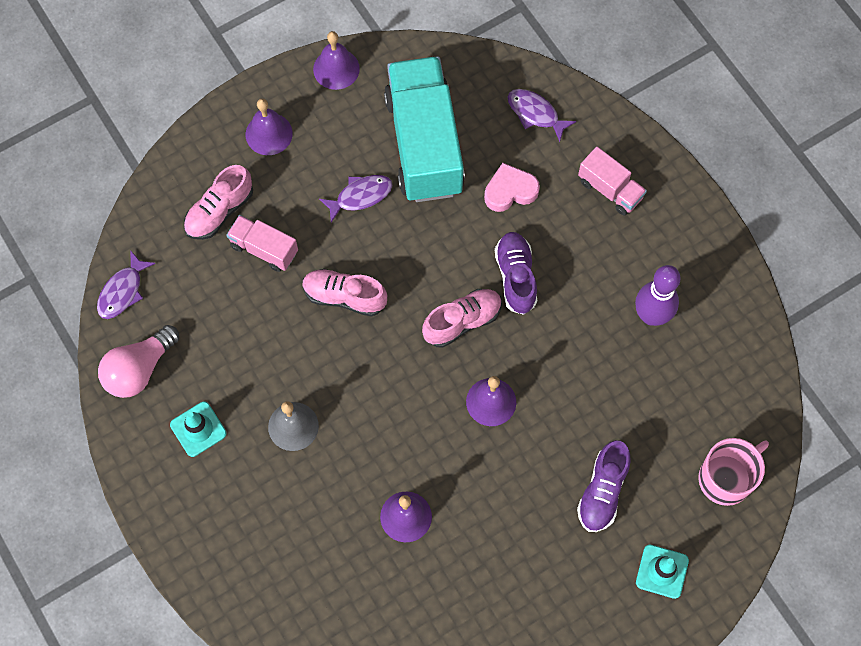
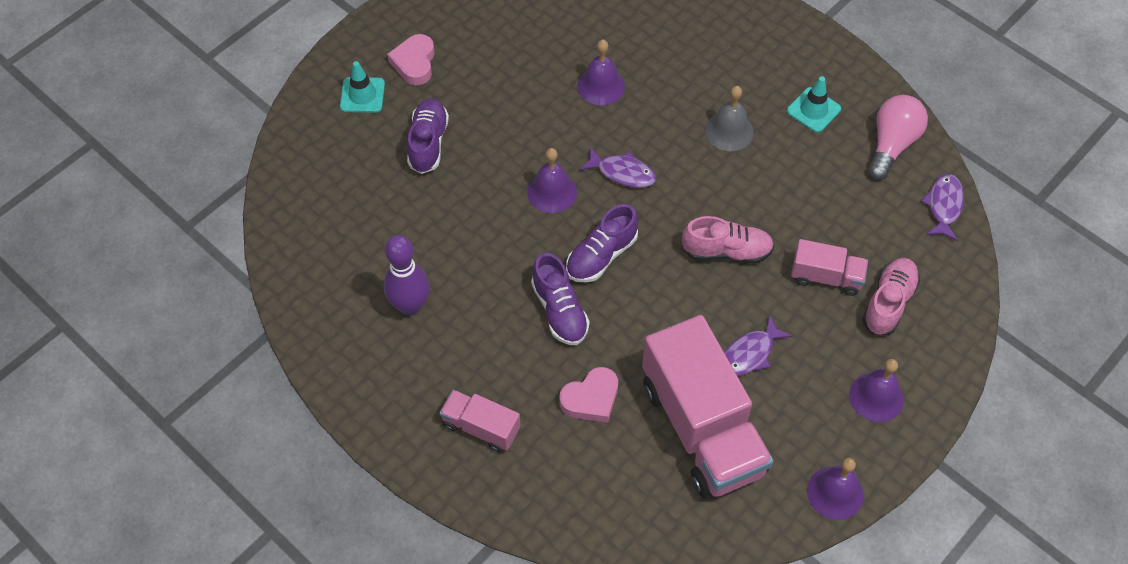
camera: 165 degrees right, 10 degrees down
(424, 144) = (702, 428): turquoise truck -> pink truck
(462, 321) = (601, 255): pink shoe -> purple shoe
(535, 113) = (587, 496): purple fish -> purple fish (622, 173)
(598, 600) = (414, 63): none -> pink heart
(726, 478) = (313, 179): pink mug -> none

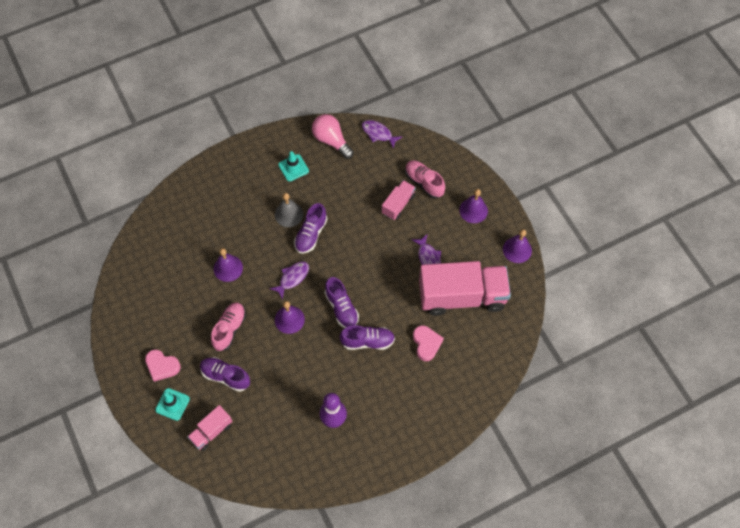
camera: 70 degrees left, 5 degrees up
(481, 427) = (423, 405): pink truck -> pink truck (211, 431)
(709, 172) = (311, 234): none -> purple shoe
(726, 251) = (364, 245): pink shoe -> pink shoe (229, 329)

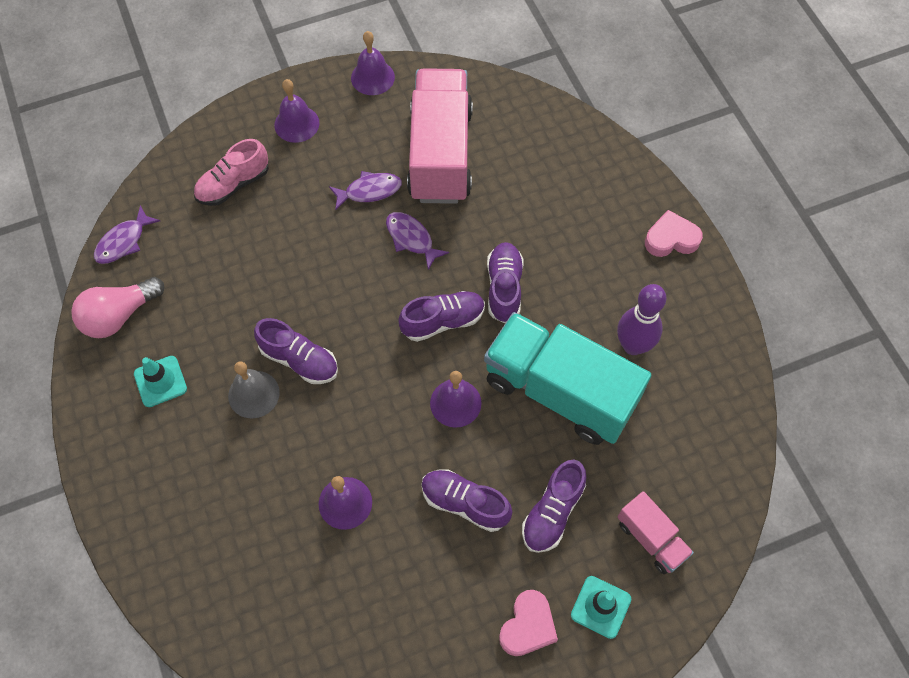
camera: 85 degrees left, 0 degrees up
(229, 329) = (465, 503): pink shoe -> purple shoe
(292, 278) = (379, 394): purple fish -> purple fish (411, 239)
(300, 377) = (559, 391): none -> turquoise truck
(398, 204) = (267, 224): pink truck -> none
(426, 344) = (514, 208): pink heart -> pink heart (671, 239)

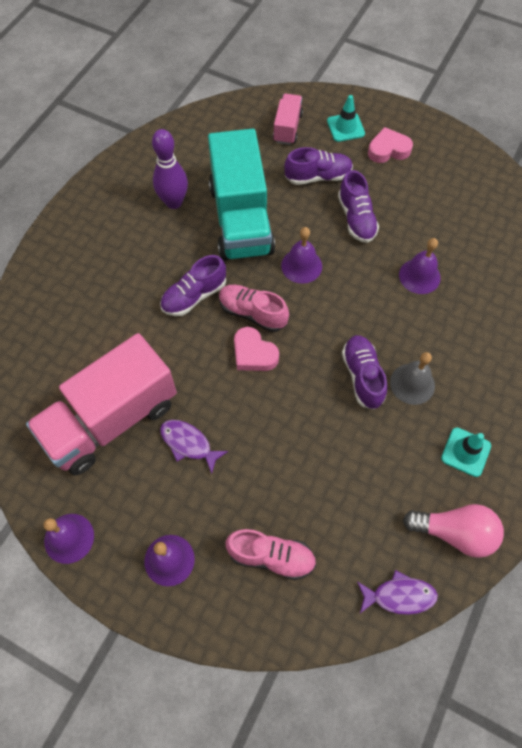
camera: 130 degrees left, 0 degrees up
(411, 239) = (205, 381): purple fish -> none
(443, 321) = (252, 313): purple shoe -> pink shoe
(671, 239) = (71, 229): pink heart -> pink heart (253, 353)

